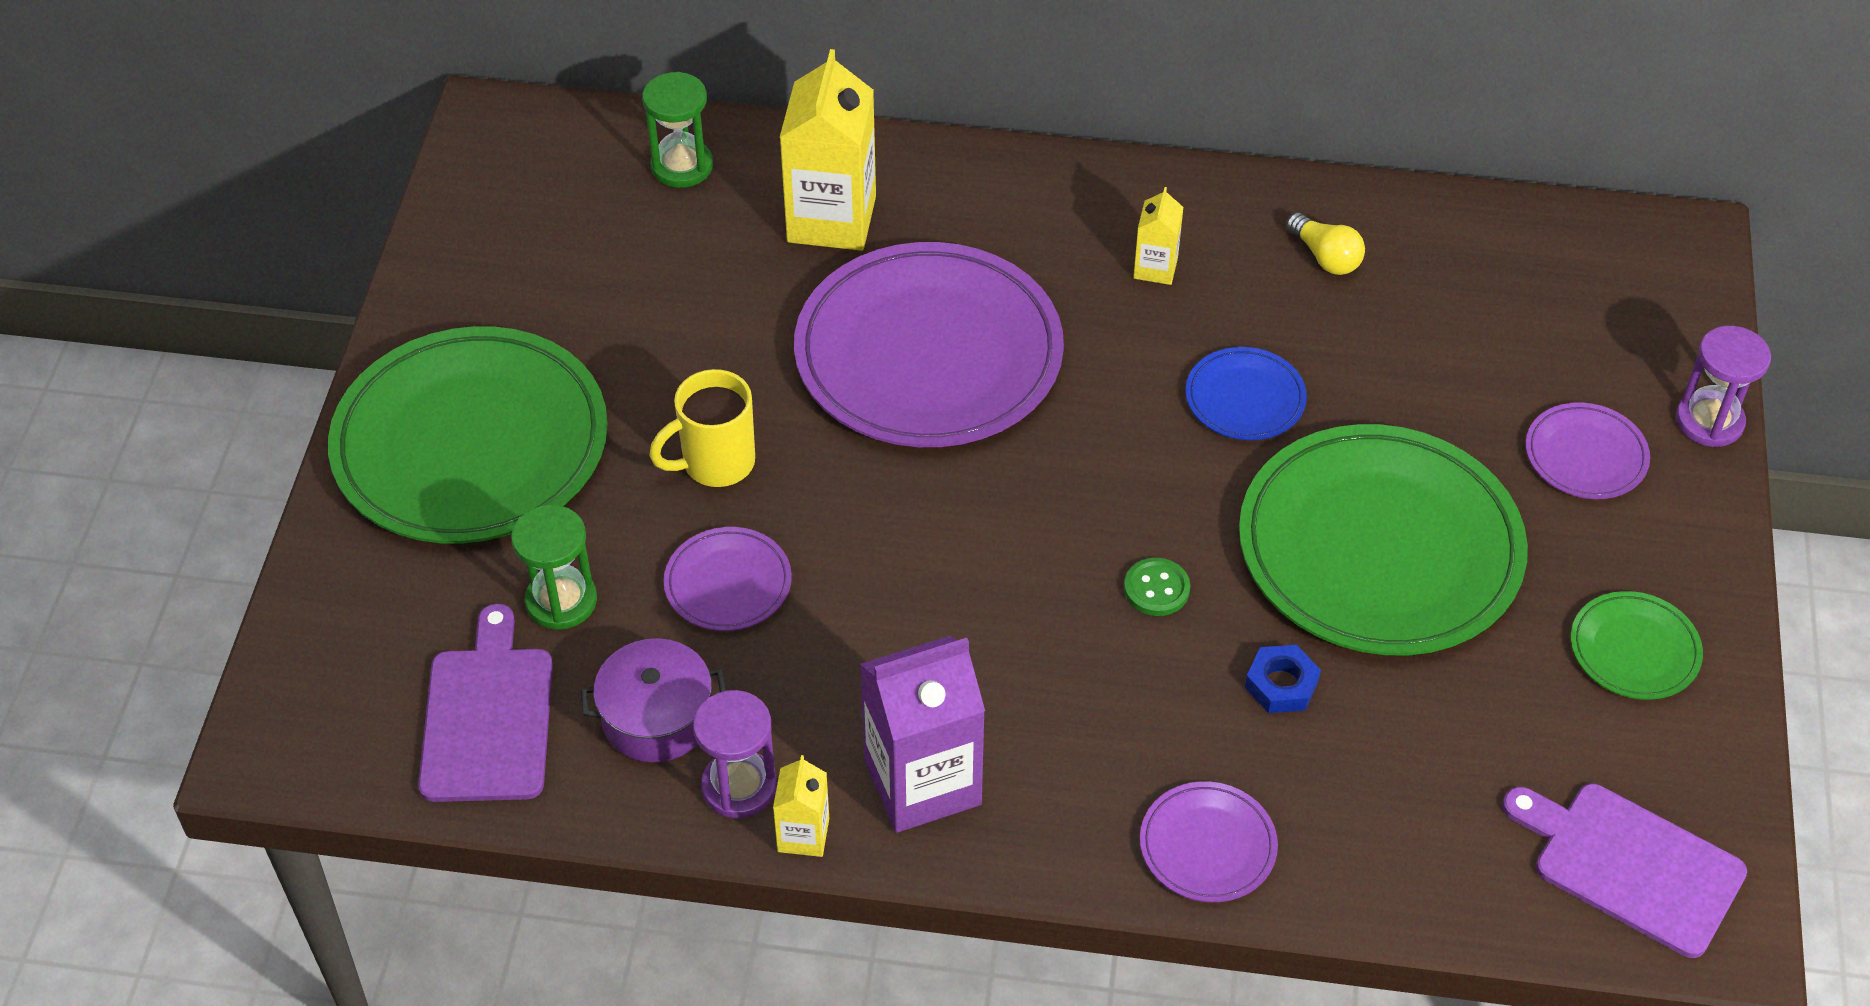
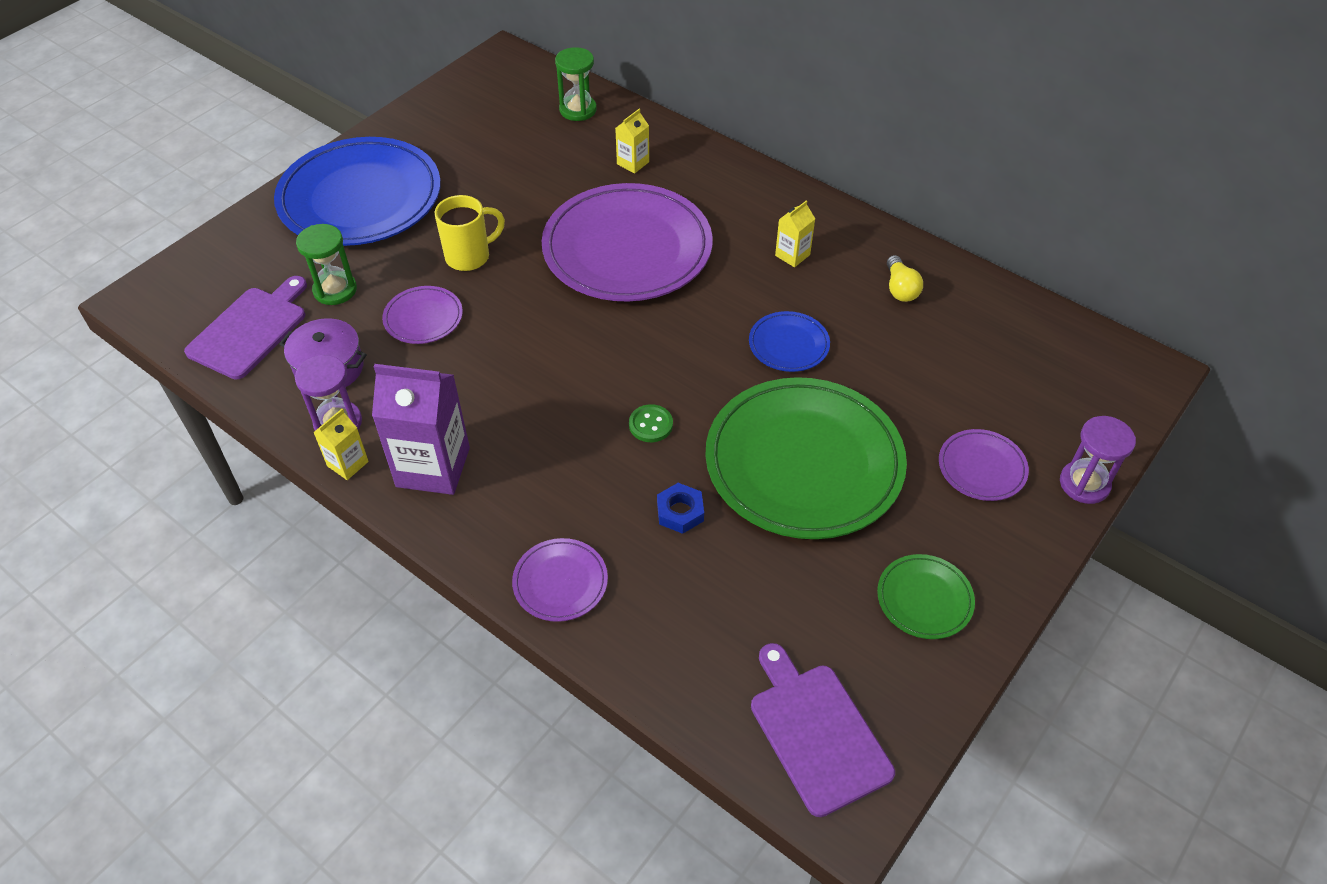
camera: 30 degrees right, 0 degrees up
(471, 444) = (360, 198): green plate -> blue plate
(715, 463) = (469, 256): yellow mug -> yellow mug turned 150 degrees clockwise
(831, 219) = (633, 163): yellow carton -> yellow carton, size x0.49

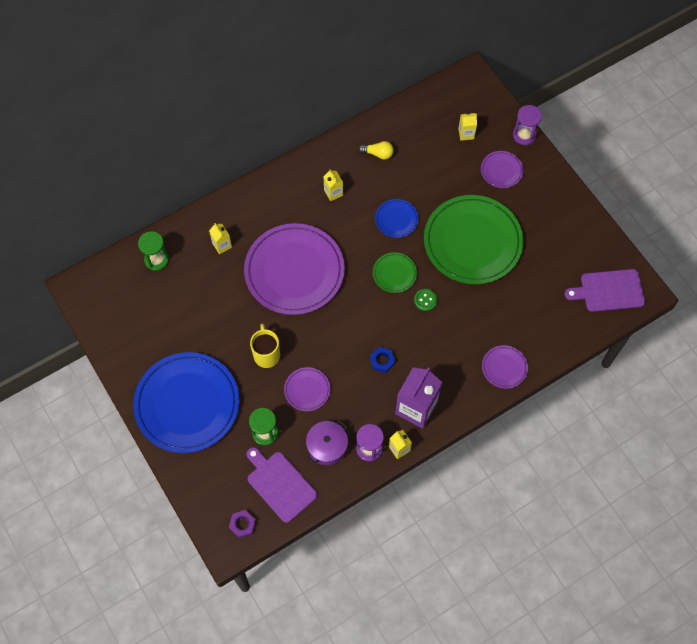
camera: 70 degrees left, 15 degrees up
(175, 306) = (242, 524): none -> purple nut
(680, 512) = (482, 304): blue nut -> blue nut (382, 361)
(924, 599) = (561, 224): green plate -> green plate (394, 273)
(1023, 394) = (466, 134): none -> yellow carton

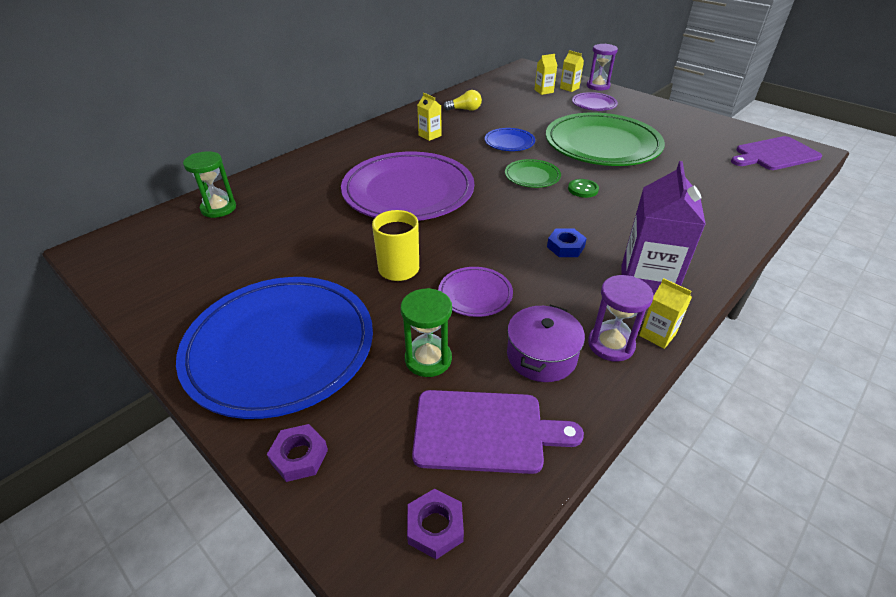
camera: 15 degrees left, 25 degrees down
(189, 475) = (299, 456): none -> purple nut
(222, 245) = (307, 185): yellow carton -> yellow carton (569, 88)
(280, 484) = (485, 431): purple cutting board -> purple cutting board turned 150 degrees clockwise
(504, 368) = (725, 226): purple plate -> none

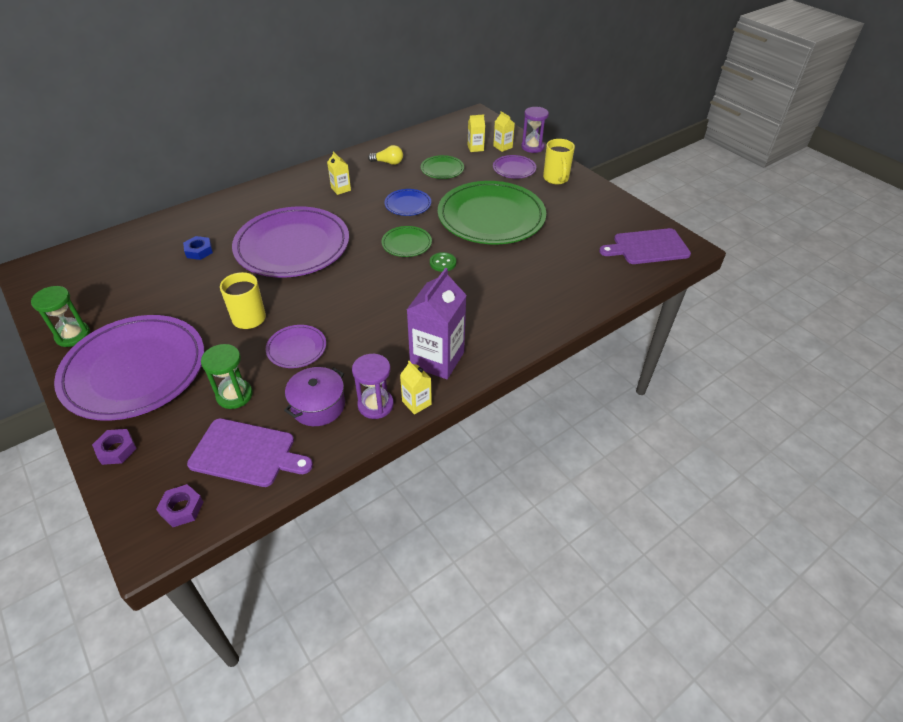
camera: 10 degrees right, 5 degrees up
(218, 208) = (134, 244): green hourglass -> green hourglass (73, 335)
(280, 348) = (135, 370): blue plate -> purple plate
(523, 110) = (442, 169): none -> green plate
(565, 247) = (393, 317): blue nut -> blue nut (199, 251)
(640, 108) = (556, 179): none -> yellow mug

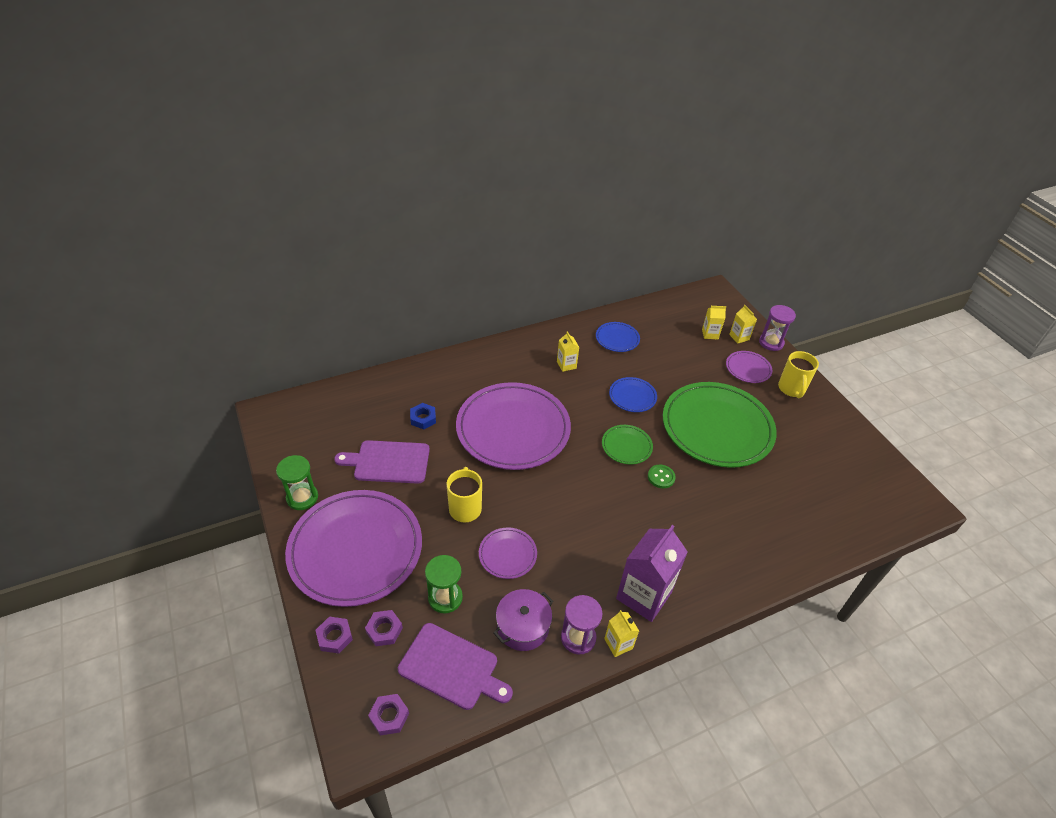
camera: 10 degrees right, 0 degrees up
(171, 434) = (384, 630): none -> purple nut
(388, 162) = (617, 339): yellow light bulb -> blue plate
(442, 169) = (672, 357): green plate -> none
(648, 247) = (880, 496): purple cutting board -> purple cutting board (388, 462)

